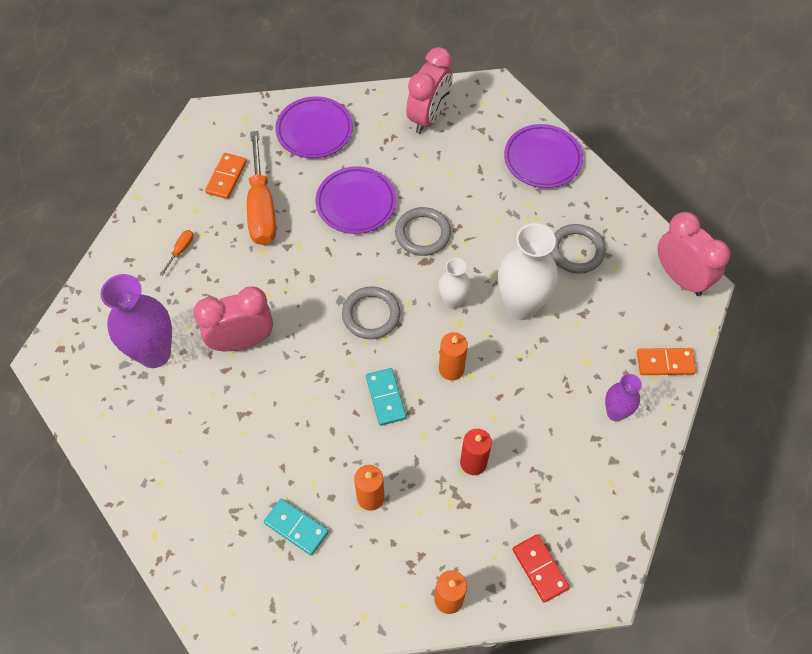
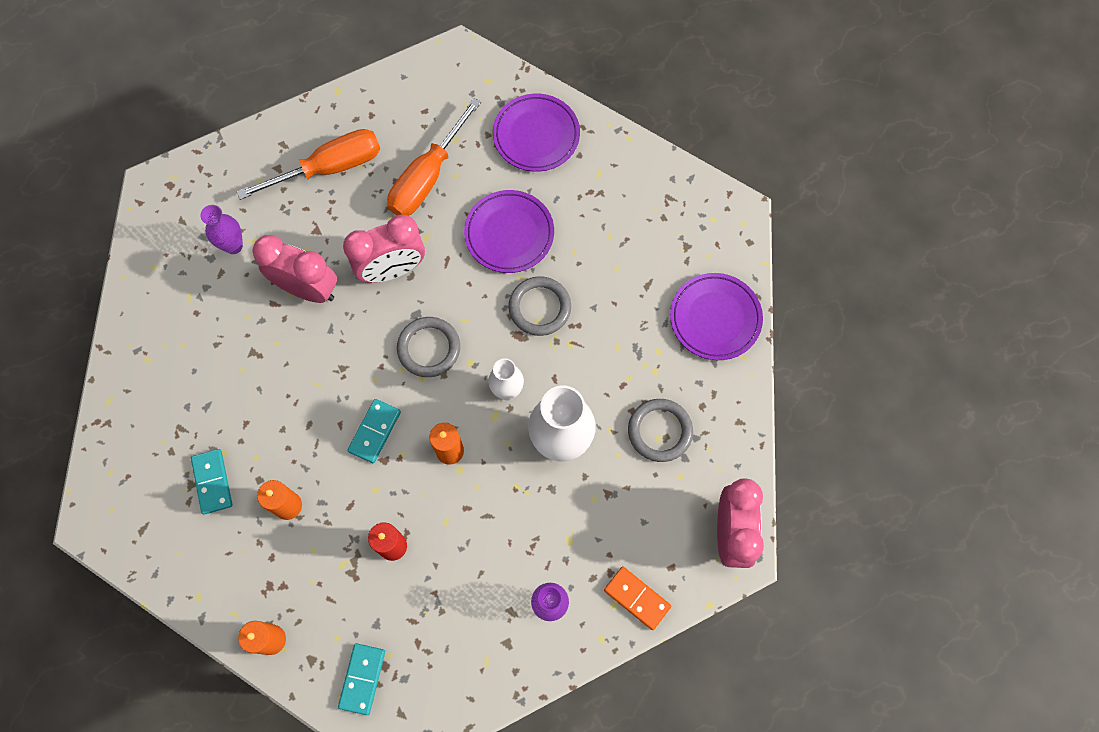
camera: 40 degrees right, 10 degrees up
(154, 353) = (233, 246): purple vase -> purple vase, size x0.55
(180, 251) = (329, 168): orange screwdriver -> orange screwdriver, size x2.46
(226, 177) = (423, 126): orange domino -> none
(429, 117) = (649, 197): pink clock -> pink clock (392, 270)
(540, 568) = (362, 679): red domino -> turquoise domino

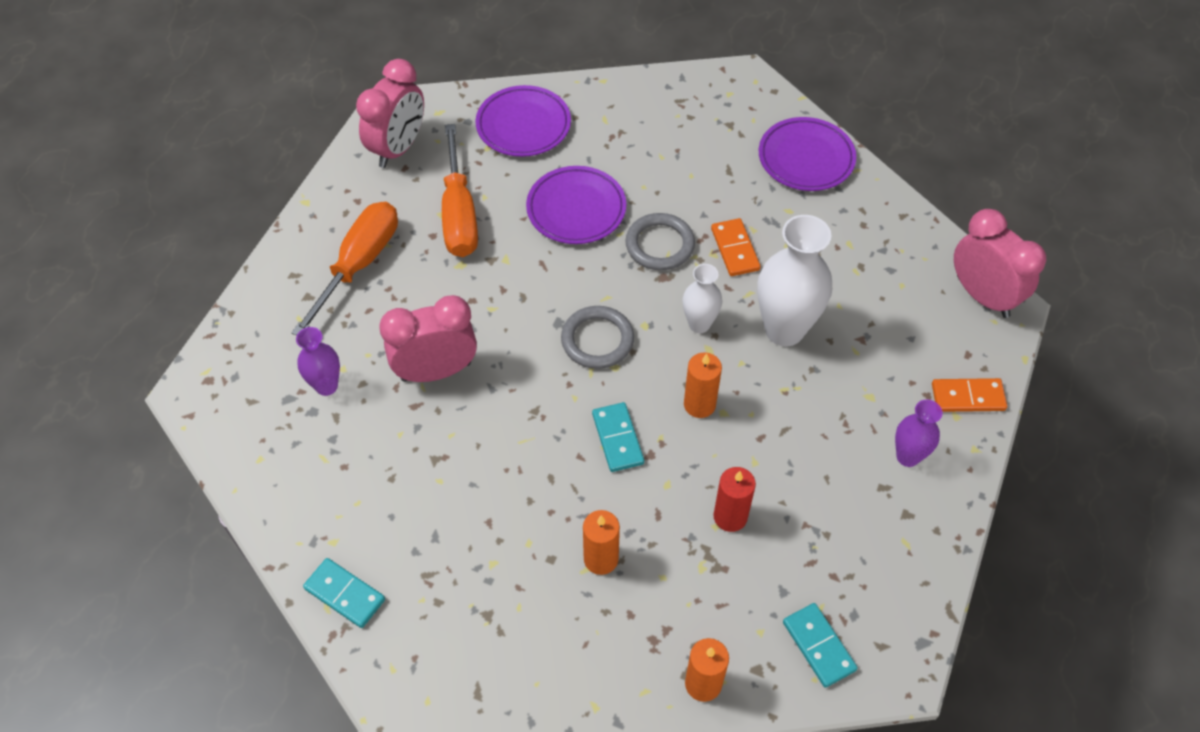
camera: 40 degrees left, 15 degrees down
(212, 482) = (507, 595): turquoise domino -> turquoise domino (345, 594)
(392, 270) = (501, 303): pink clock -> pink clock (398, 148)
(588, 352) = (734, 249): none -> orange domino
(660, 431) = (851, 265): grey ring -> none

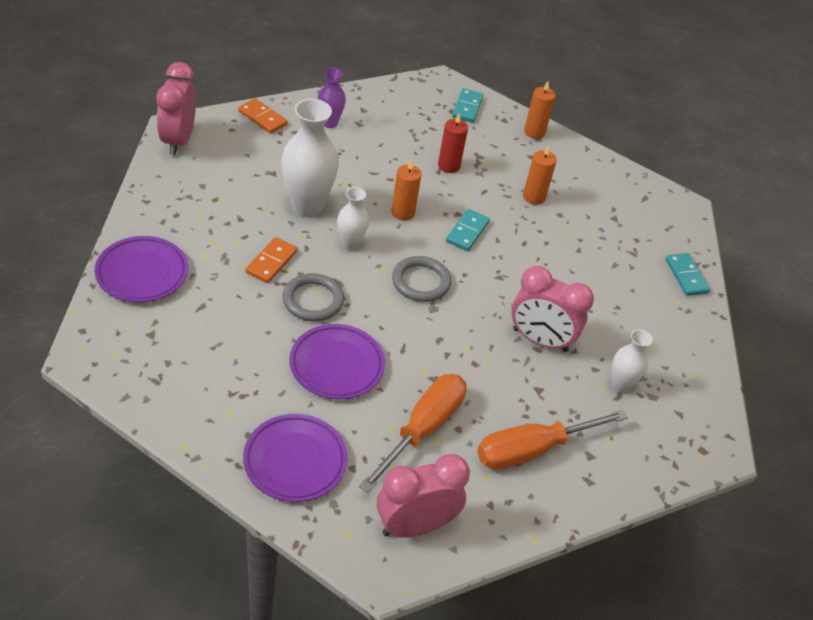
camera: 145 degrees left, 10 degrees down
(326, 386) = (620, 385): purple vase -> white vase

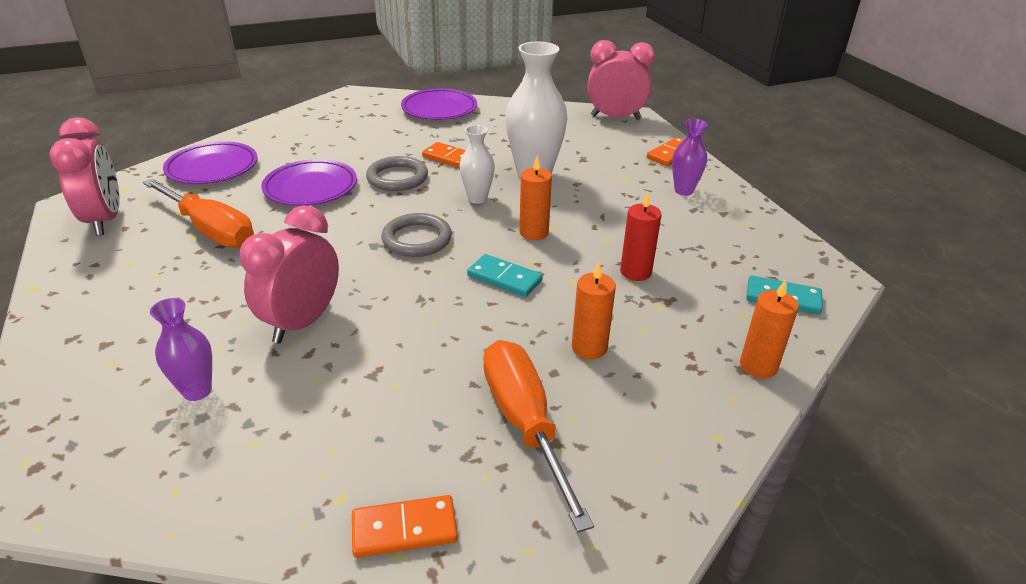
camera: 100 degrees right, 10 degrees down
(533, 449) = (142, 299): orange screwdriver -> orange screwdriver (525, 424)
(620, 385) = (197, 391): white vase -> purple vase
(686, 276) = (404, 529): turquoise domino -> orange domino

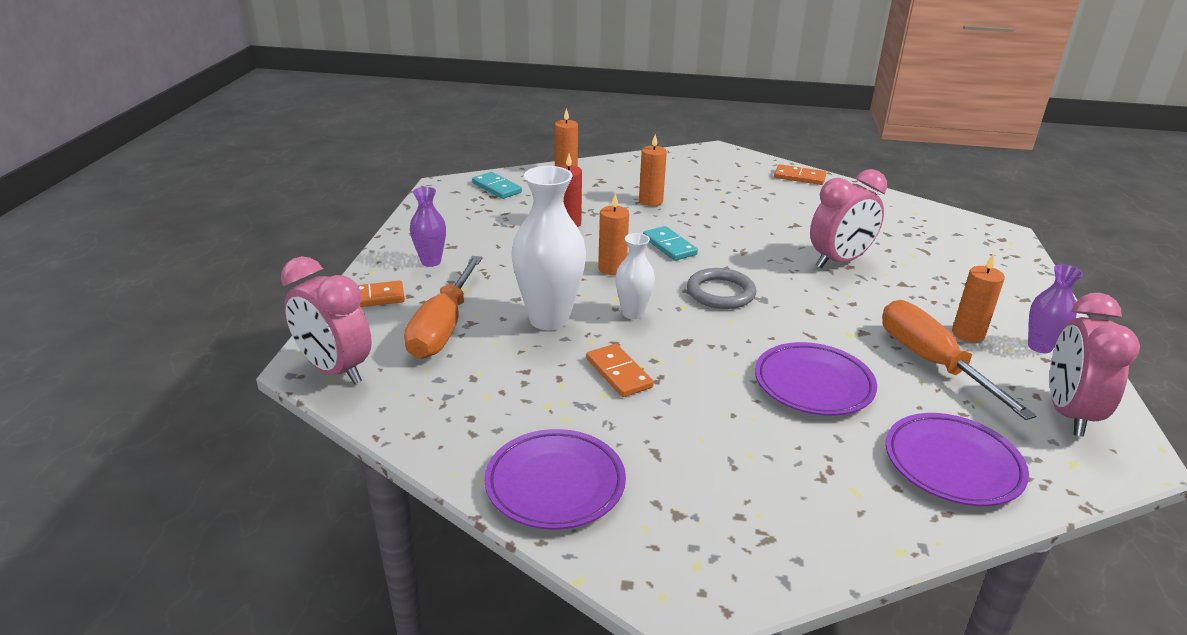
camera: 150 degrees left, 5 degrees down
(165, 268) = (968, 334): none -> orange candle
(197, 391) = (913, 245): purple vase -> purple vase (1039, 347)
(397, 177) = (702, 366): grey ring -> none
(525, 424) = (718, 187): orange screwdriver -> orange screwdriver (443, 327)

